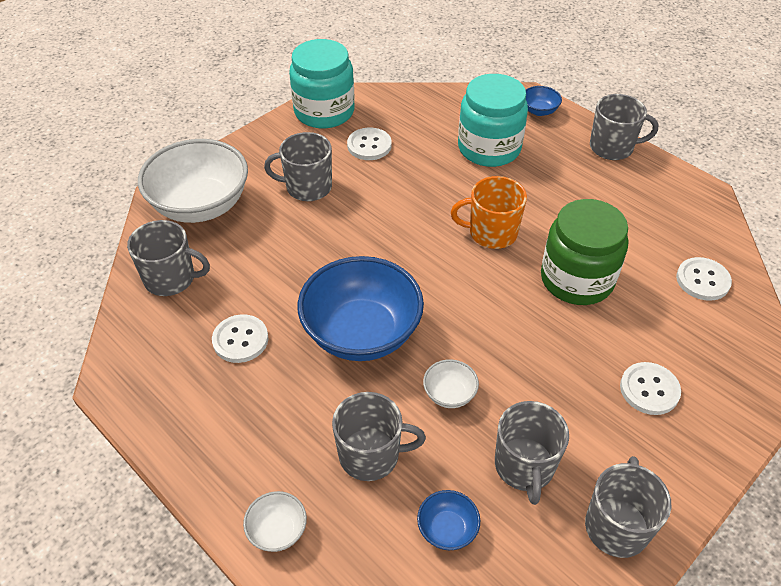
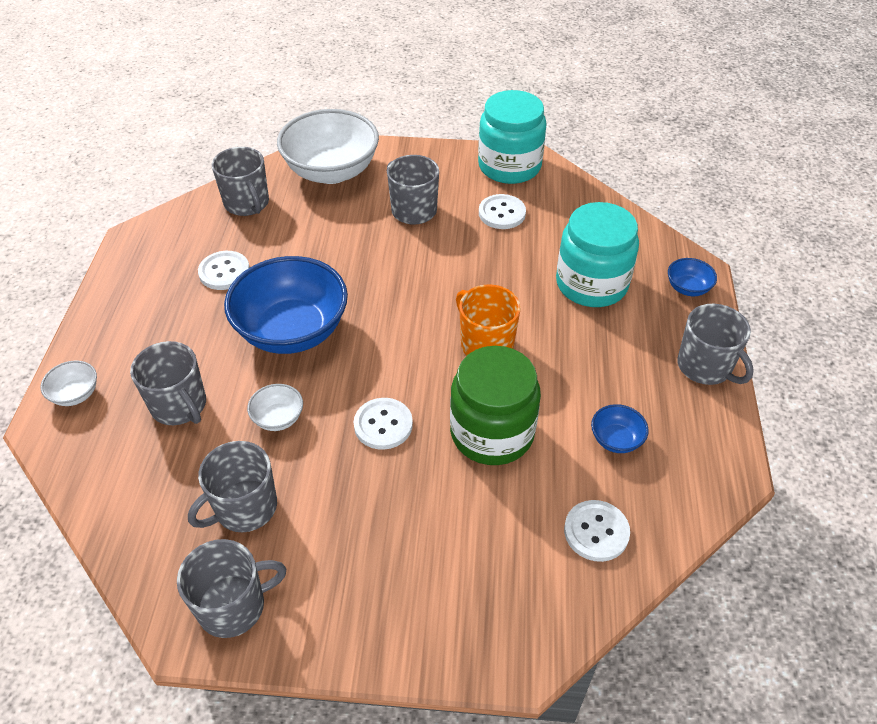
camera: 50 degrees right, 0 degrees up
(447, 529) = (146, 491): blue bowl -> blue bowl (616, 439)
(649, 389) = (408, 556): white button -> white button (383, 425)

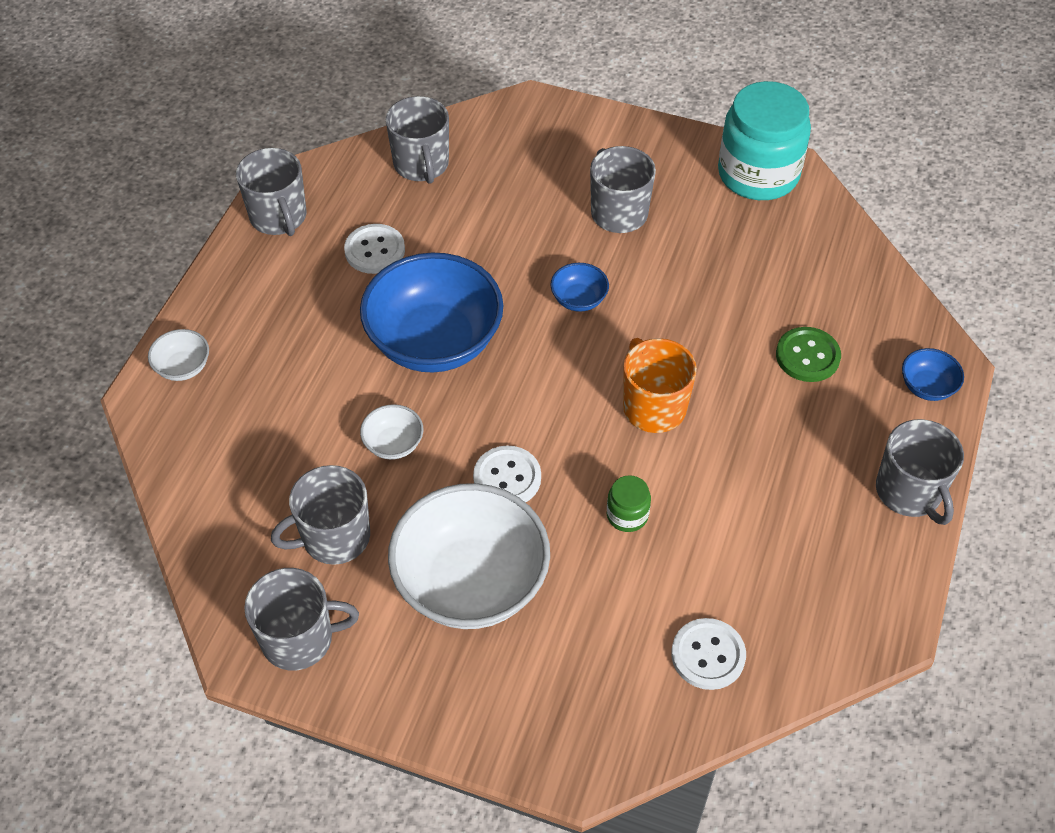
camera: 15 degrees right, 5 degrees up
(179, 405) = (290, 405): grey mug -> grey mug (279, 217)
(331, 171) = (533, 139): white bowl -> white bowl (471, 582)
(492, 433) = (627, 515): green jar -> green jar, size x0.43
(502, 213) = (727, 238): white button -> none
(591, 284) = (807, 356): turquoise jar -> green button
(616, 439) = (768, 556): blue bowl -> blue bowl (579, 299)

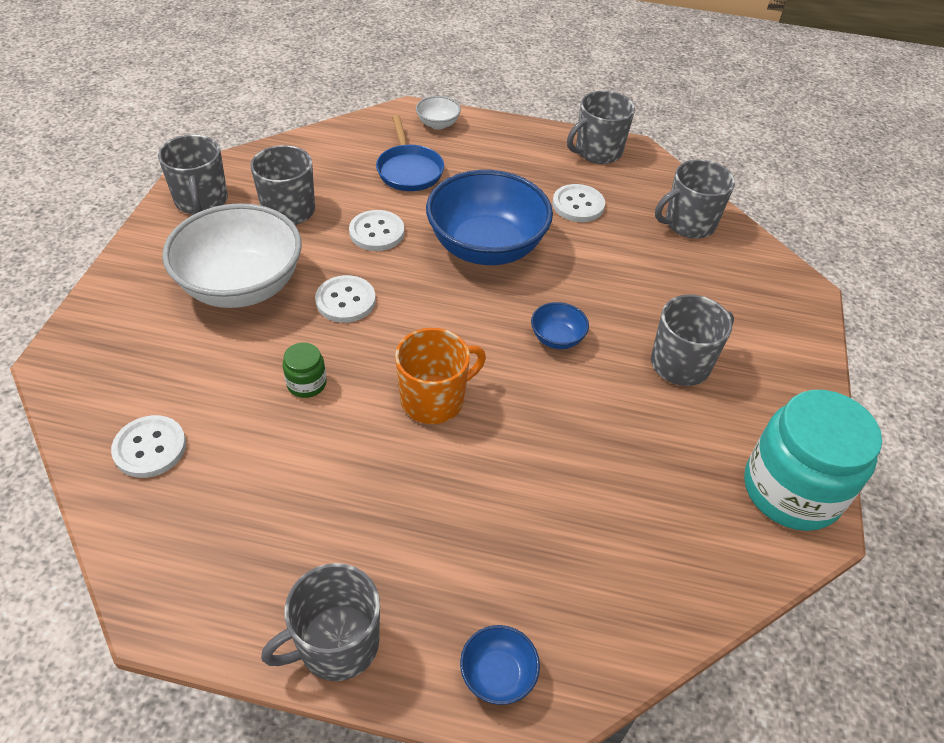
camera: 80 degrees right, 5 degrees down
(277, 405) = (409, 170): none -> blue pan
(393, 444) = (377, 232): white bowl -> white button
(807, 356) = (522, 538): green button -> none

